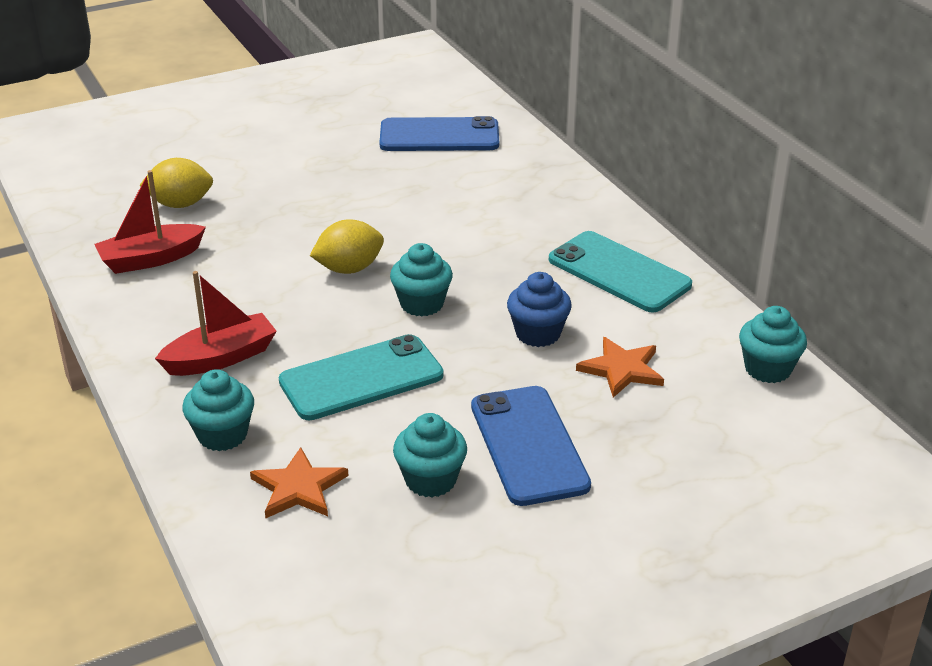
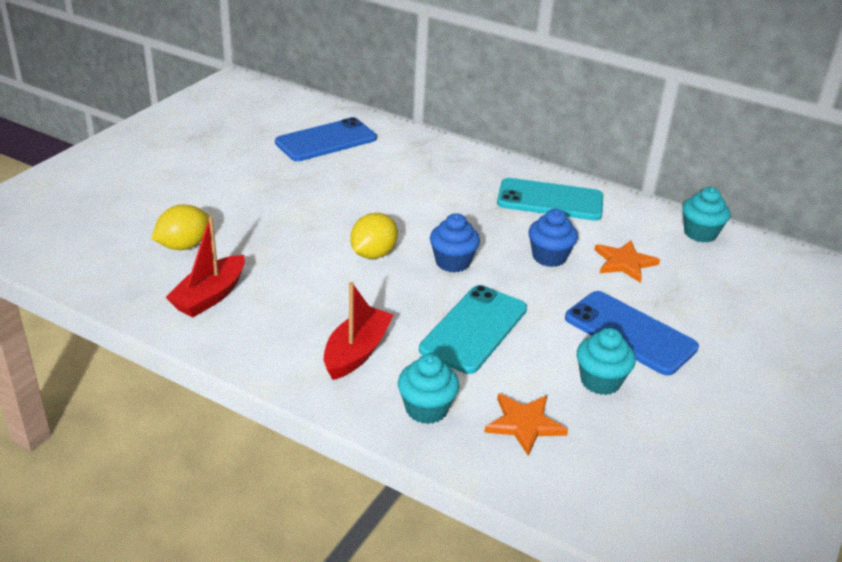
camera: 35 degrees left, 0 degrees up
(422, 304) = (452, 262): turquoise cupcake -> blue cupcake

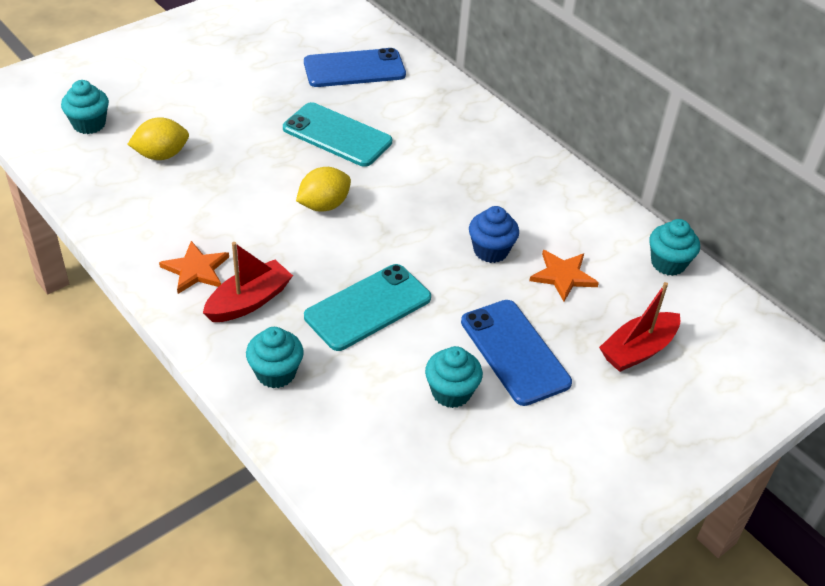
camera: 20 degrees right, 10 degrees up
(89, 234) = (89, 124): none -> turquoise cupcake
(210, 296) = (156, 212): red boat -> red boat (638, 350)
(452, 262) = (392, 233): blue cupcake -> none
(524, 424) = (352, 413): orange star -> orange star (196, 270)
(550, 200) = (535, 187): turquoise phone -> turquoise phone (337, 135)

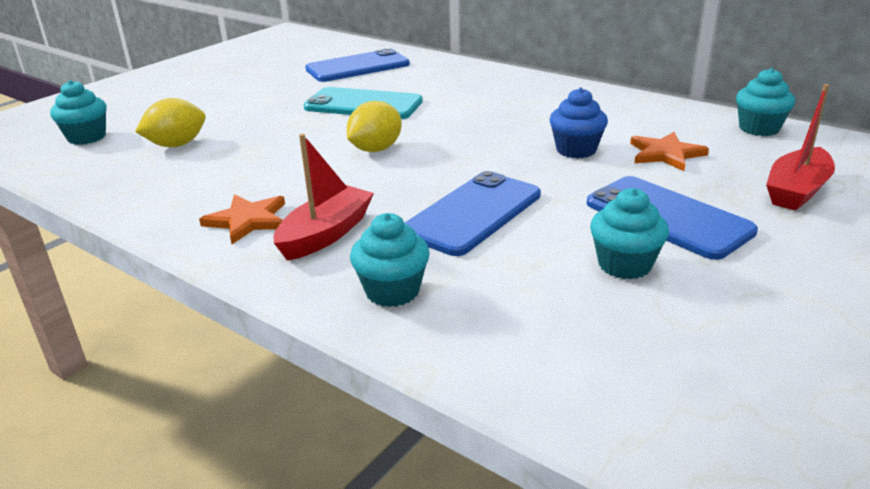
camera: 10 degrees left, 15 degrees down
(368, 307) = (473, 213): turquoise phone -> blue phone

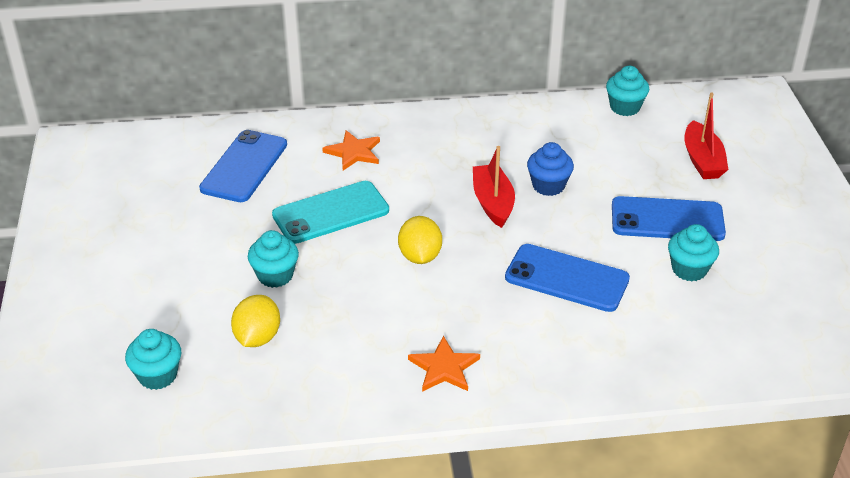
camera: 45 degrees left, 10 degrees up
(326, 234) = (510, 347): red boat -> red boat (493, 203)
(392, 291) = (608, 361): turquoise cupcake -> turquoise cupcake (275, 276)
(473, 213) = (567, 278): blue phone -> blue phone turned 60 degrees counterclockwise
(665, 154) = (603, 162): orange star -> orange star (353, 152)

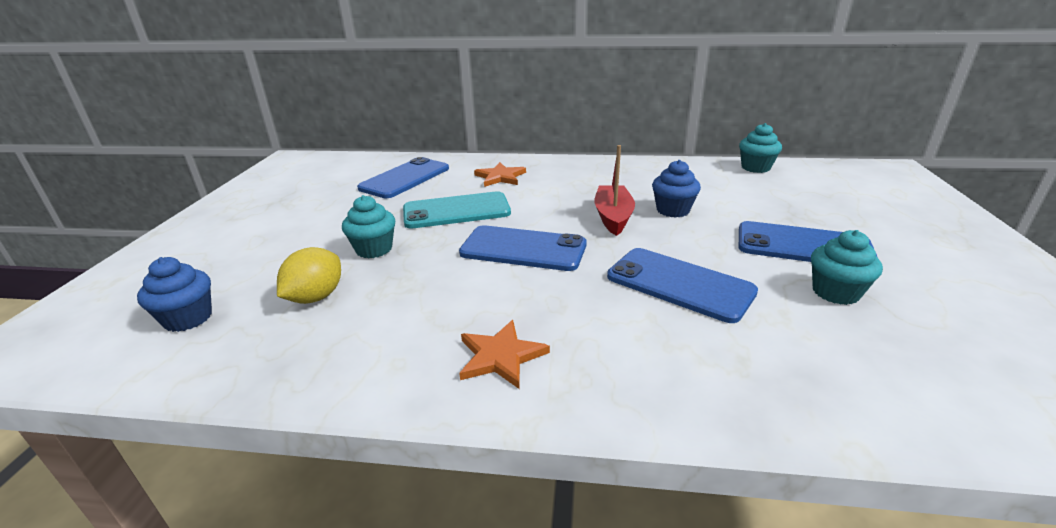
camera: 15 degrees right, 10 degrees down
(158, 375) = (188, 318): turquoise cupcake -> blue cupcake
(420, 256) = (523, 249): yellow lemon -> blue phone
(702, 160) = (839, 205): red boat -> none

